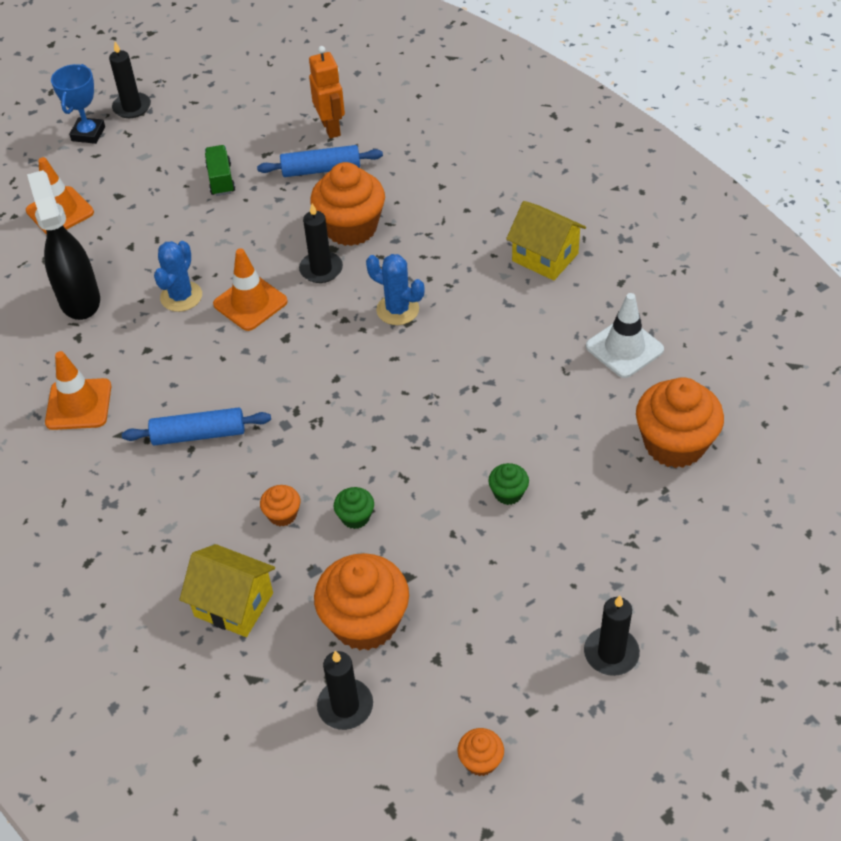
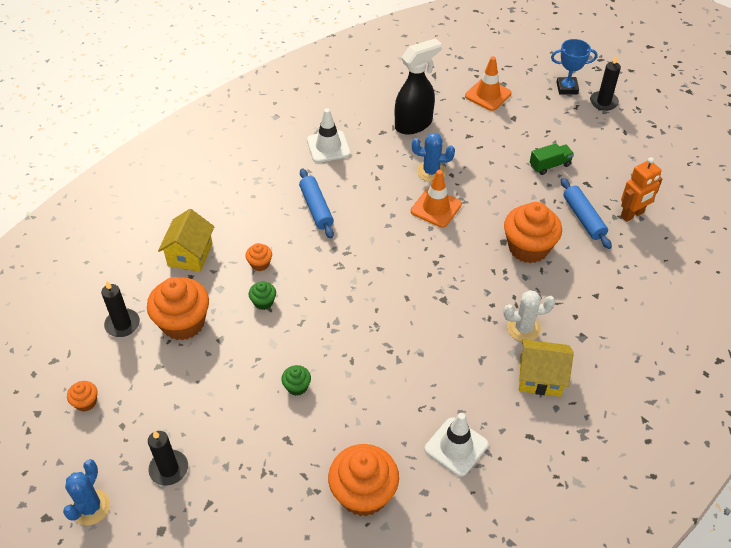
camera: 75 degrees right, 0 degrees up
(78, 404) = (328, 147): orange traffic cone -> white traffic cone
(321, 269) = (480, 239): black candle -> none
(397, 310) = (454, 291): blue cactus -> blue cactus (91, 507)
(472, 257) = (523, 328): none -> white cactus
(545, 257) = (540, 377): yellow house -> yellow house turned 75 degrees clockwise

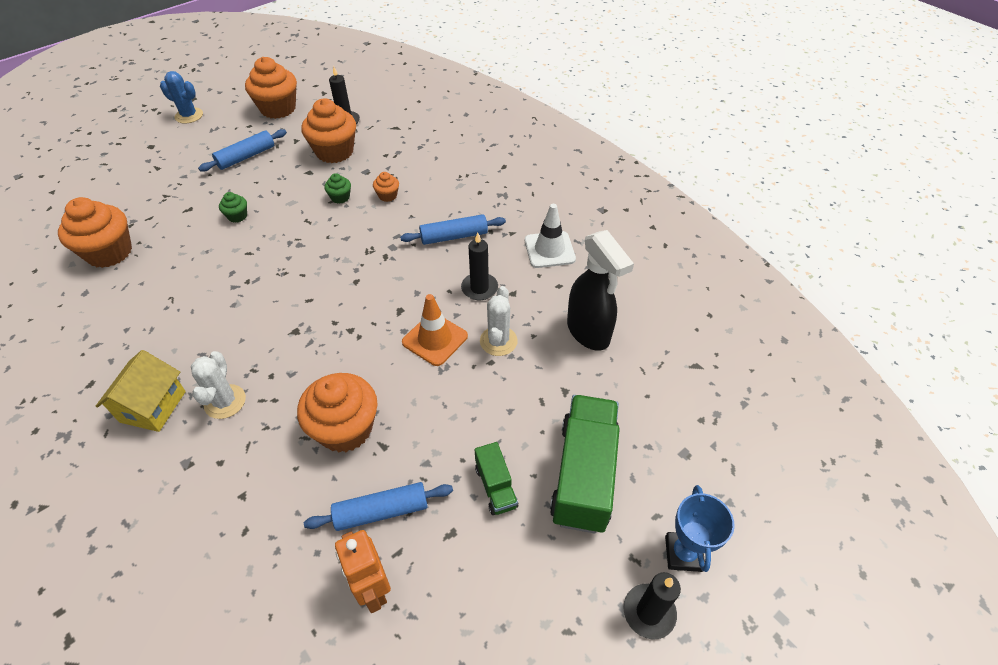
camera: 95 degrees right, 0 degrees up
(86, 402) = (278, 109): orange cupcake -> orange cupcake, size x2.17
(169, 469) = (198, 148): black candle -> black candle (479, 288)
(189, 409) = (246, 157): none -> blue rolling pin
(190, 255) = (411, 154): yellow house -> none
(431, 171) = (498, 341): blue cactus -> white cactus
(456, 447) = (114, 320): white traffic cone -> none
(488, 95) = (656, 428): orange traffic cone -> none
(530, 126) = (584, 475): none -> green truck

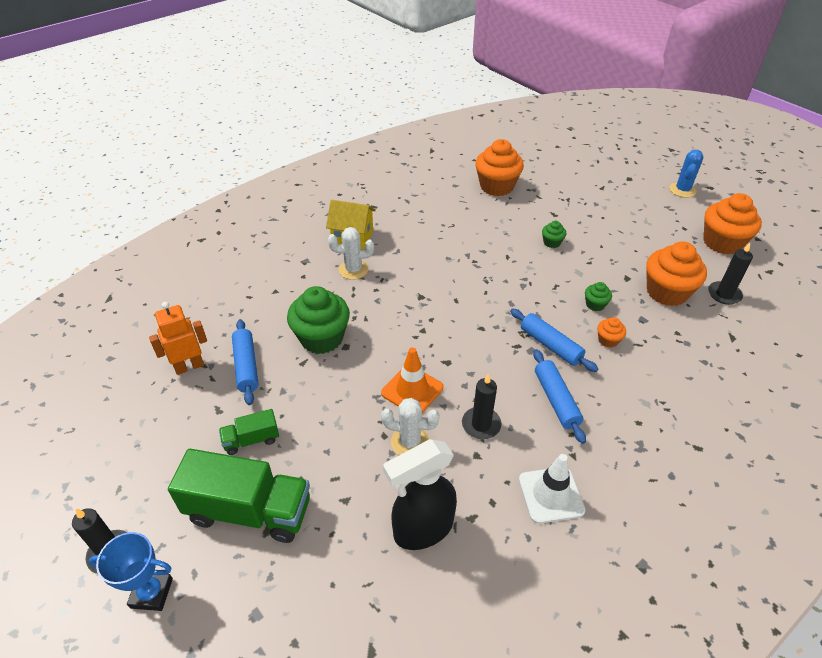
camera: 90 degrees right, 5 degrees down
(246, 157) = (635, 234): blue rolling pin -> blue rolling pin (550, 345)
(345, 429) = (321, 338): orange cupcake -> green cupcake

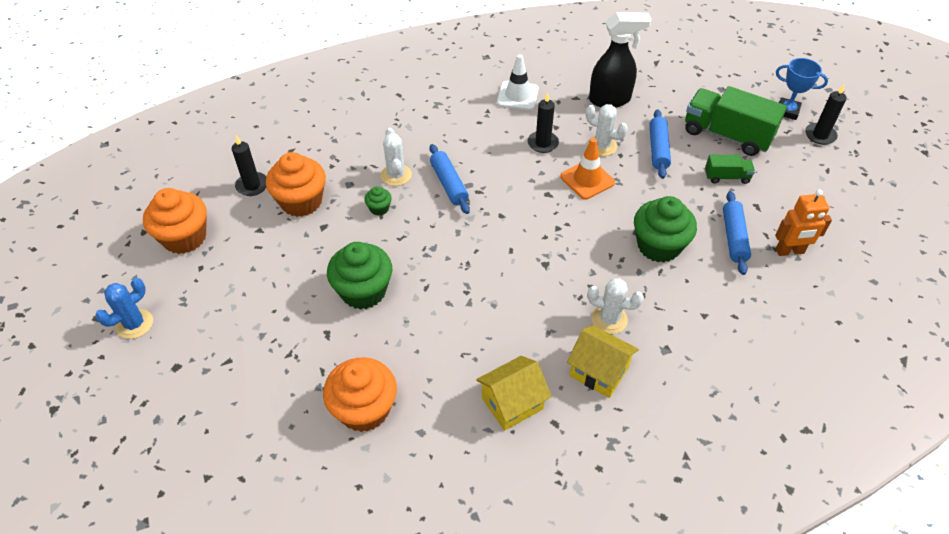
camera: 160 degrees left, 5 degrees up
(405, 209) = (512, 403): none -> yellow house
(552, 242) = (363, 291): green cupcake -> green cupcake, size x2.17
(556, 400) = (475, 144): blue rolling pin -> blue rolling pin (658, 149)
(608, 340) = (396, 175): orange cupcake -> white cactus

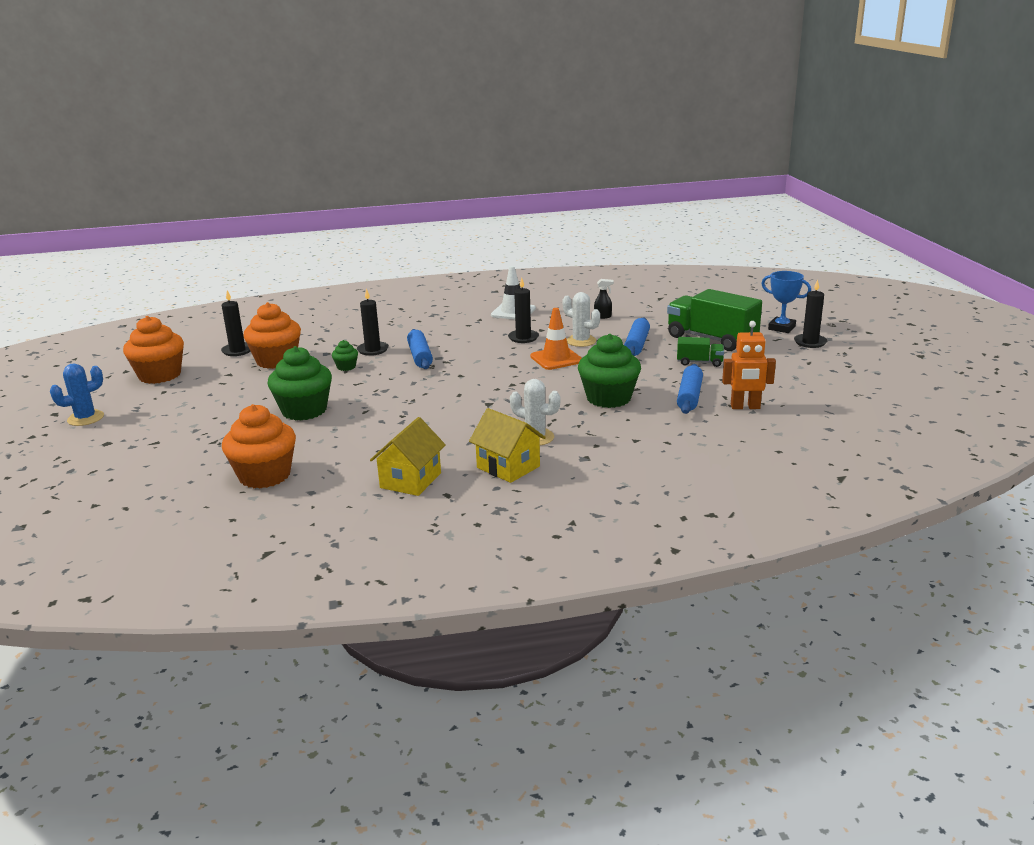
camera: 10 degrees right, 25 degrees down
(396, 175) = (373, 350): white cactus -> black candle
(512, 403) = (410, 480): yellow house -> yellow house turned 45 degrees counterclockwise
(610, 100) = (603, 317): black spray bottle -> black spray bottle, size x0.41

